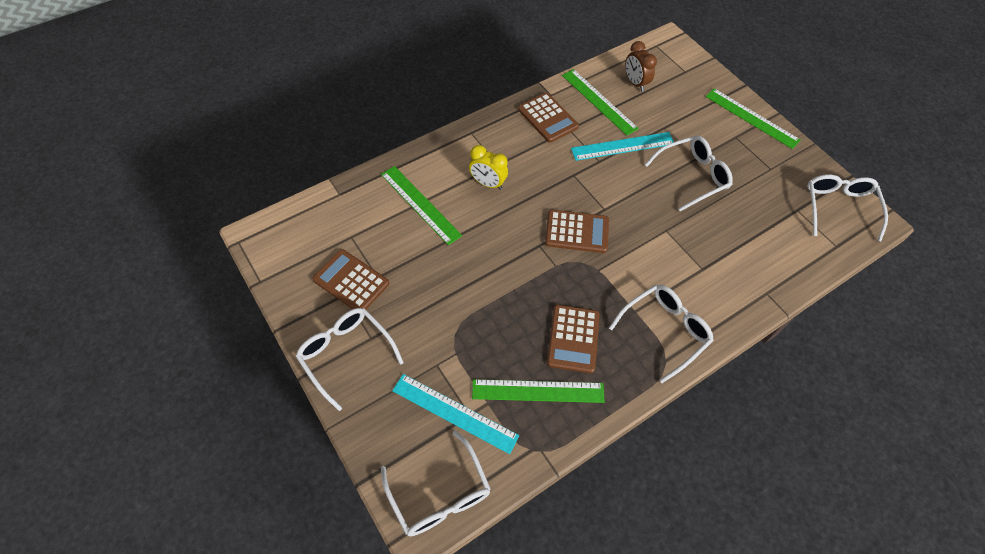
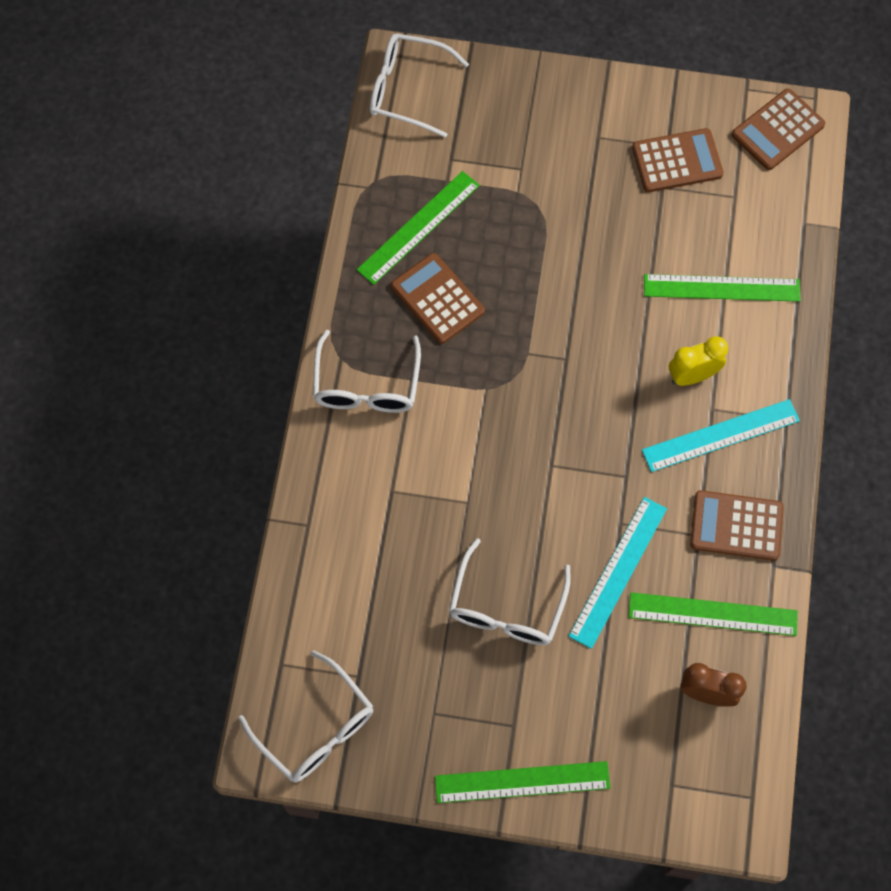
camera: 135 degrees right, 10 degrees up
(346, 355) = (598, 107): white glasses -> none
(454, 413) = (463, 149): turquoise ruler -> turquoise ruler (720, 435)
(577, 232) = (548, 409): brown calculator -> brown calculator (777, 130)

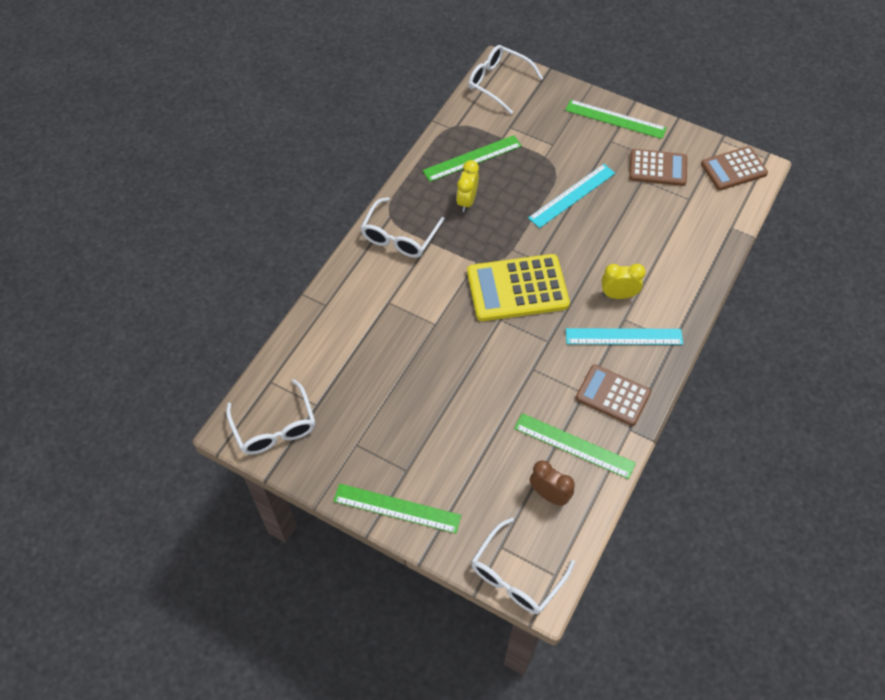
camera: 20 degrees right, 10 degrees down
(437, 299) = (467, 201): brown calculator -> yellow clock
(507, 606) = (434, 394): white glasses -> white glasses (517, 575)
(556, 411) = (517, 288): none -> yellow calculator
(618, 571) = (518, 398): turquoise ruler -> turquoise ruler (572, 195)
(721, 288) = (659, 249): green ruler -> green ruler (615, 119)

